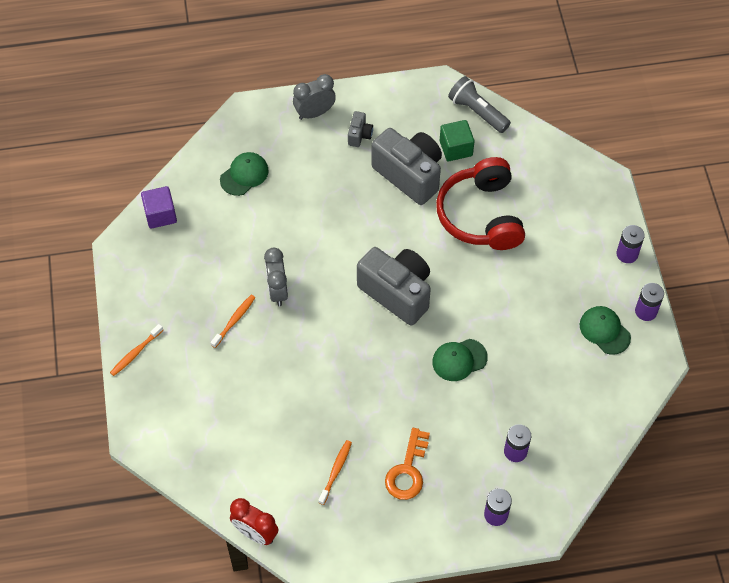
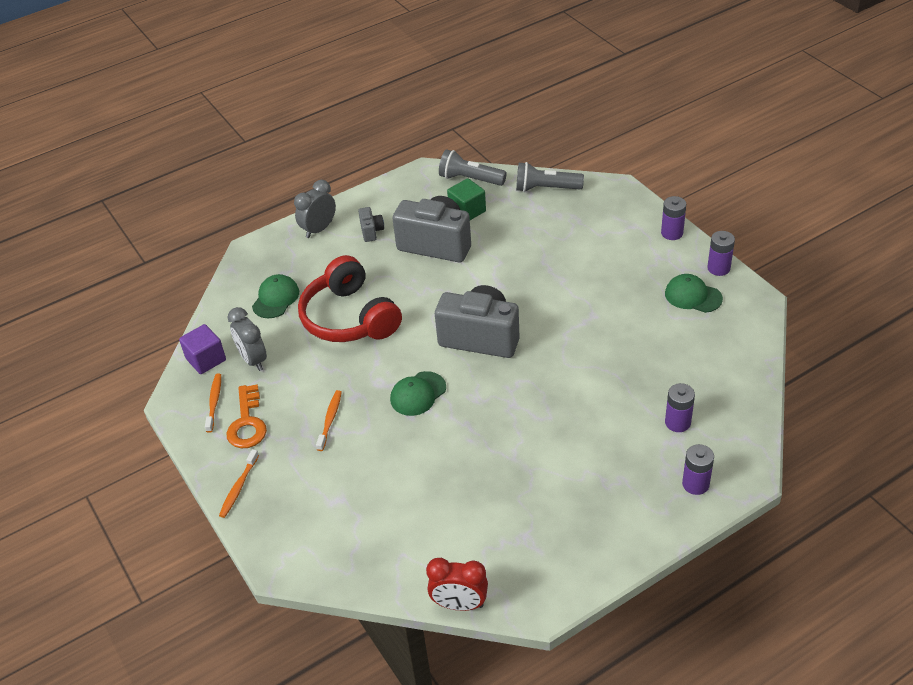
camera: 20 degrees left, 15 degrees down
(277, 291) = (361, 379): grey clock -> grey clock (253, 360)
(335, 471) = (511, 511): orange toothbrush -> orange toothbrush (214, 402)
(407, 470) = (583, 481): orange key -> orange key (247, 423)
(459, 360) = (574, 368): green cap -> green cap (418, 394)
(481, 215) = (522, 251): red headphones -> red headphones (349, 318)
(541, 152) = (546, 188): none -> grey flashlight

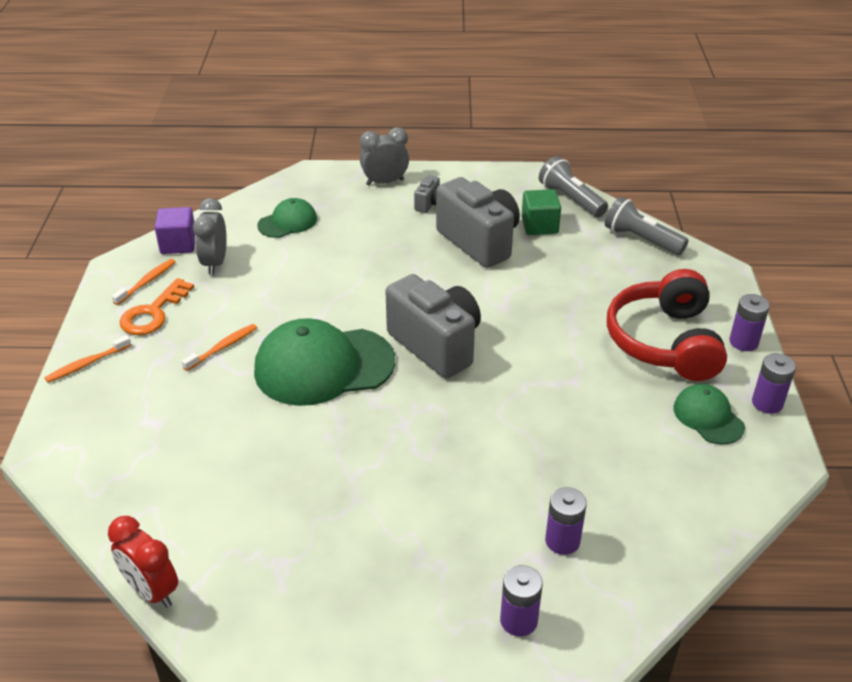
camera: 30 degrees right, 5 degrees down
(349, 318) = (333, 268): red headphones -> red headphones (664, 342)
(418, 394) = (323, 366): green cap -> green cap, size x1.93

